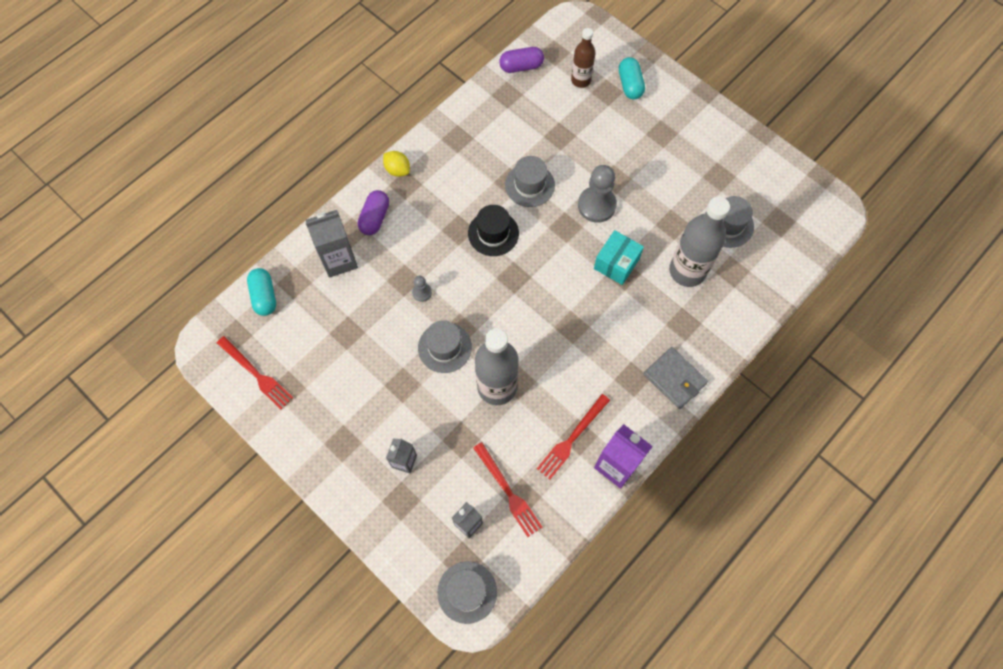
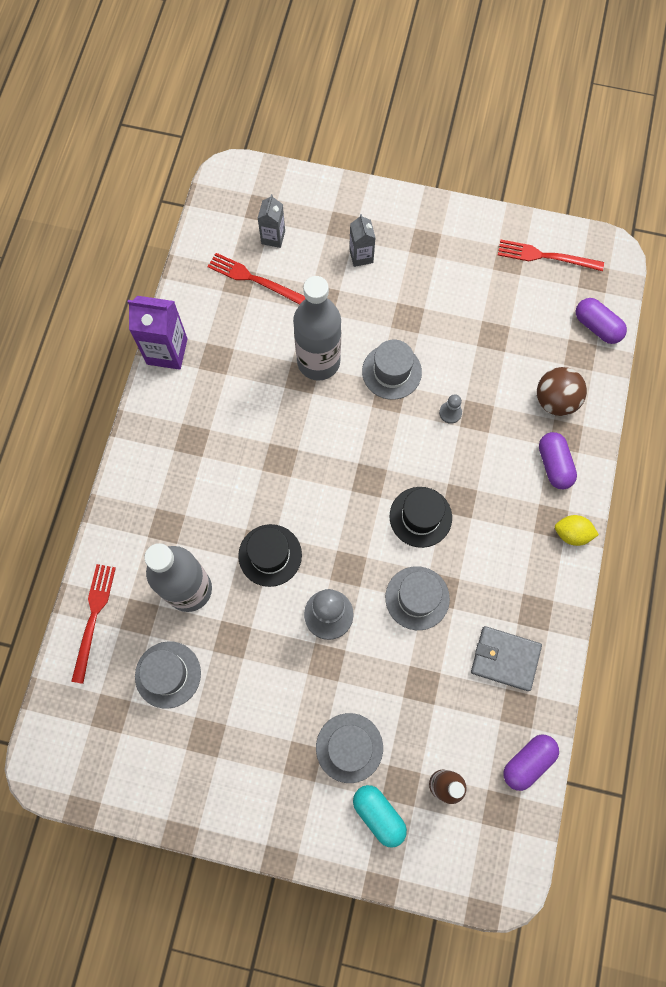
camera: 150 degrees right, 5 degrees up
(264, 296) = (597, 326): turquoise capsule -> purple capsule
(339, 260) = (555, 400): grey carton -> brown ball
(467, 592) = (243, 189): grey hat -> grey hat (349, 747)
(572, 438) = (221, 353): red fork -> red fork (93, 618)
(616, 263) = (270, 555): turquoise box -> black hat
(675, 379) = (149, 462): grey wallet -> grey wallet (505, 659)

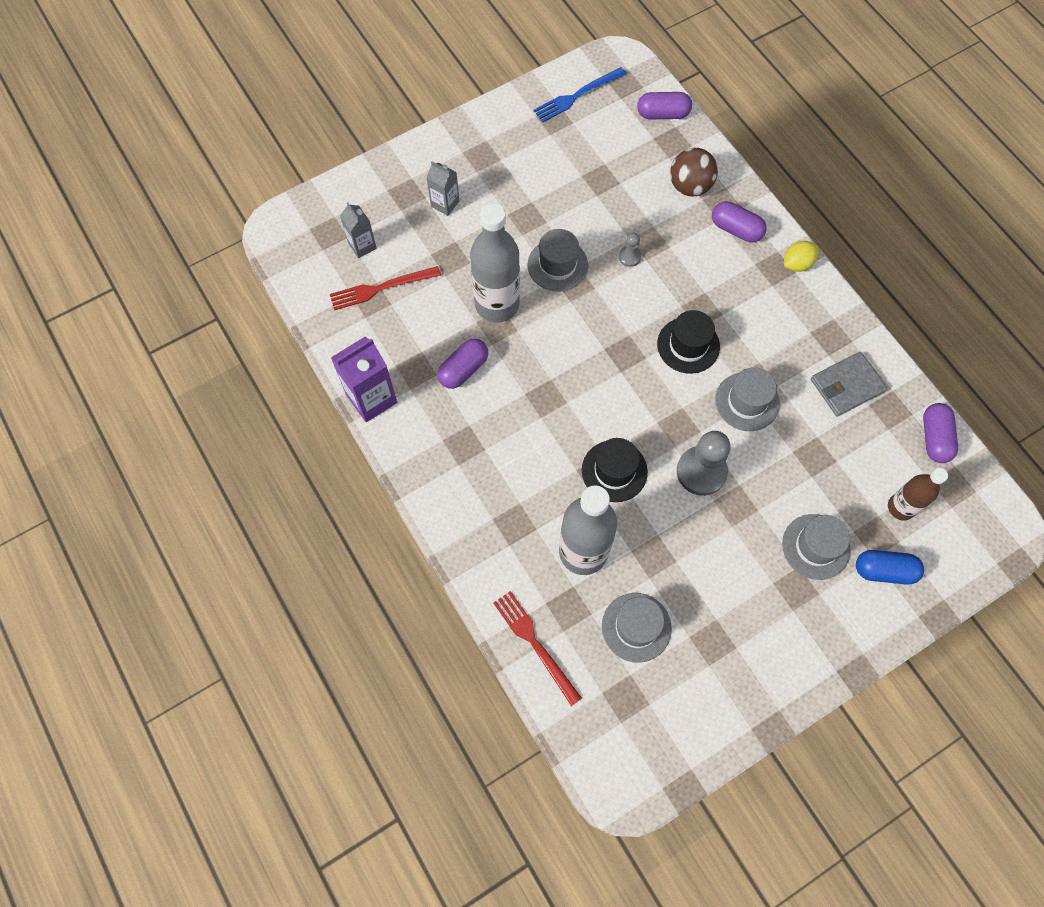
camera: 45 degrees left, 5 degrees down
(247, 387) = (463, 369): none -> purple capsule
(379, 814) = (884, 570): turquoise capsule -> blue capsule
(545, 256) = (577, 96): red fork -> blue fork

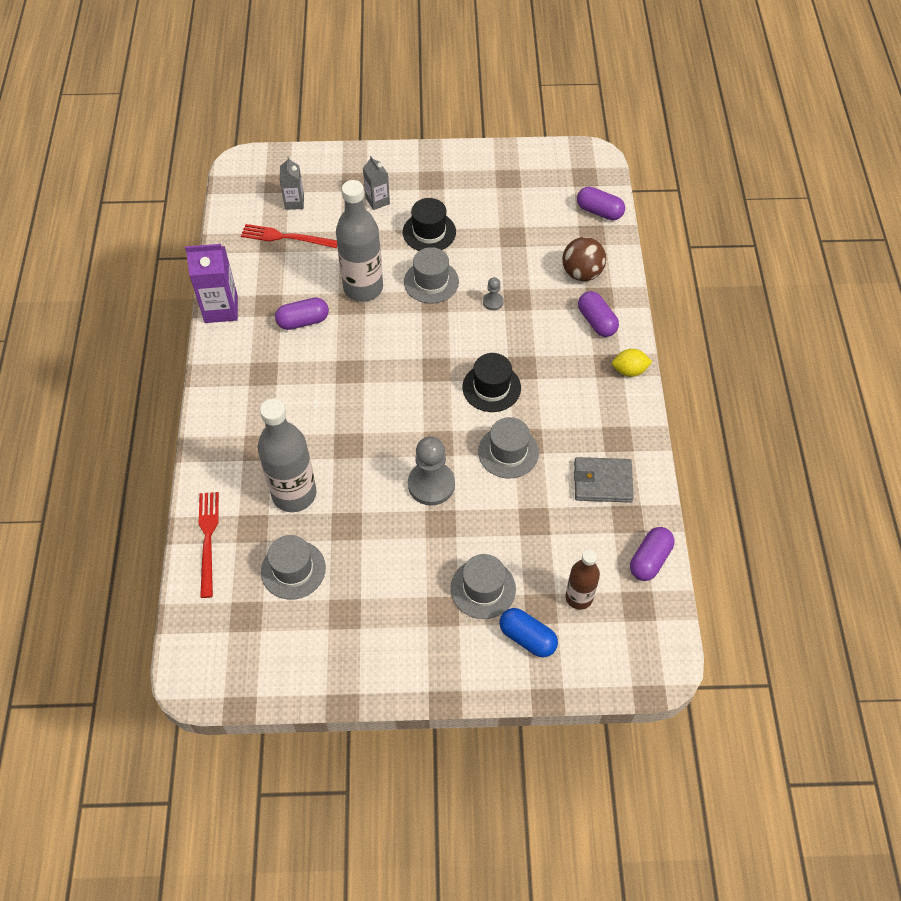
camera: 30 degrees right, 10 degrees down
(577, 96) = (539, 169): blue fork -> none
(614, 471) = (362, 449): black hat -> black hat (429, 232)

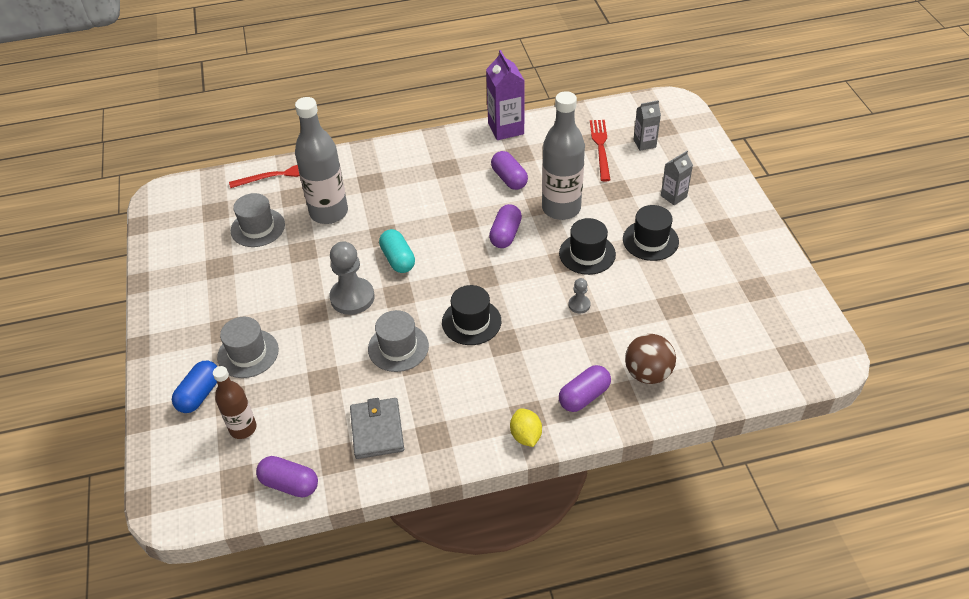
camera: 80 degrees right, 10 degrees down
(389, 437) = (398, 259): none -> turquoise capsule
(431, 282) = (587, 254): grey hat -> black hat
(599, 211) = (747, 376): purple capsule -> purple capsule (505, 234)

